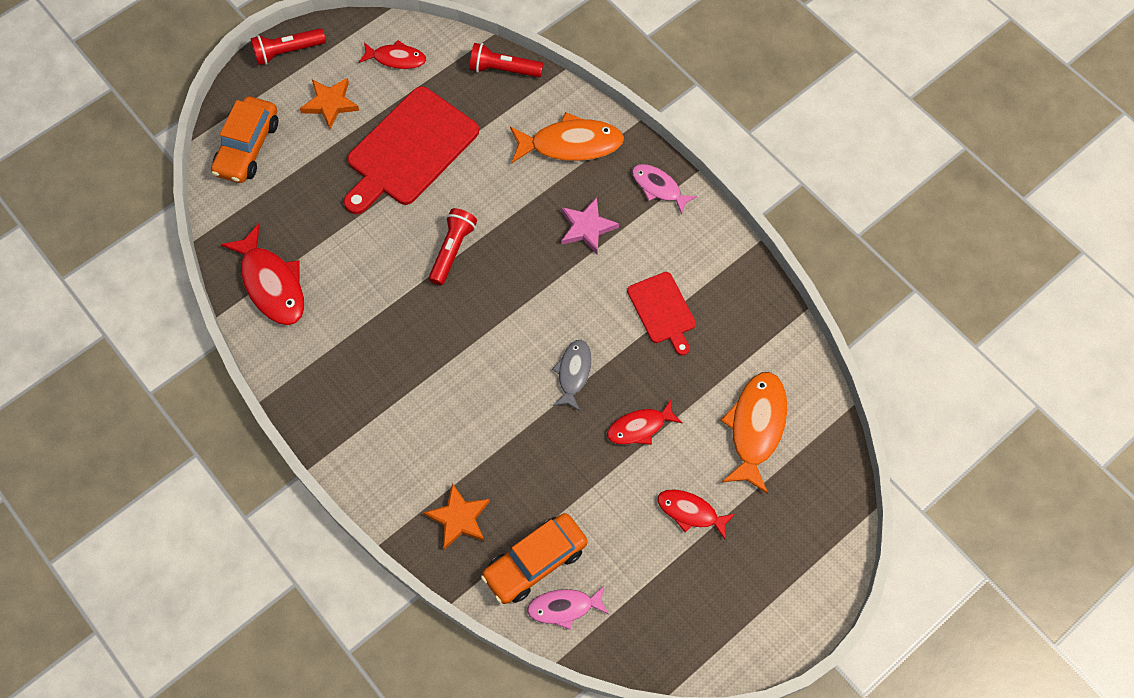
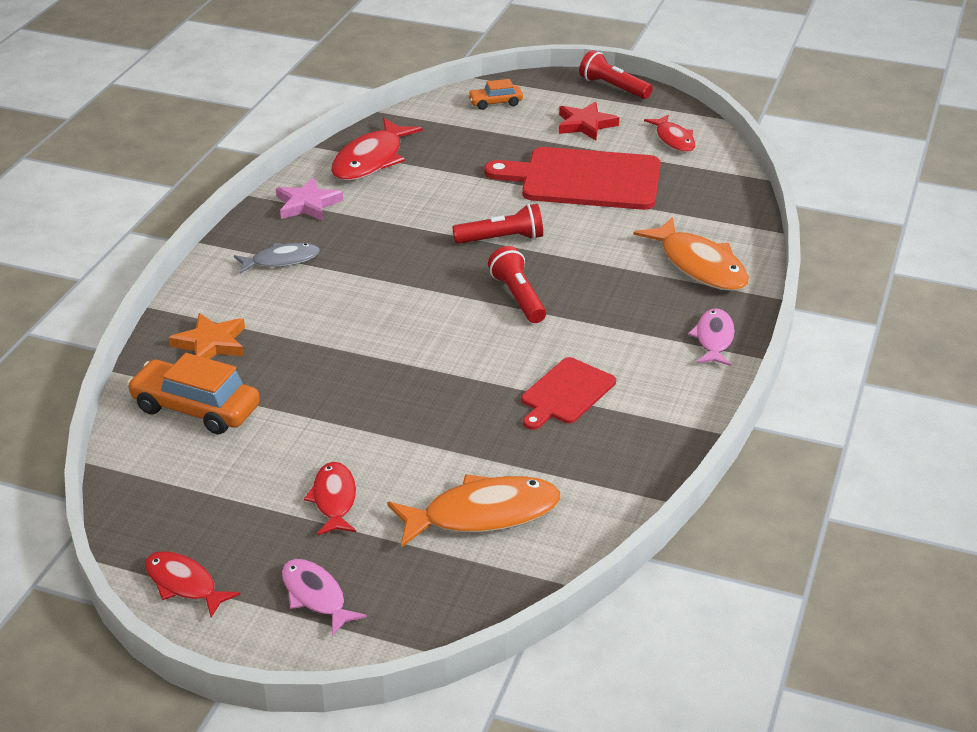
camera: 60 degrees right, 30 degrees down
(247, 147) = (495, 103): orange car -> orange car, size x0.55
(330, 103) = (585, 124): orange star -> red star
(503, 69) = (735, 198): red flashlight -> red flashlight (518, 297)
(564, 607) = (156, 446): pink fish -> pink fish (316, 596)
(573, 373) = (434, 359): grey fish -> grey fish (281, 260)
(587, 227) = (613, 309): pink star -> pink star (307, 204)
(640, 427) = (409, 426): red fish -> red fish (184, 584)

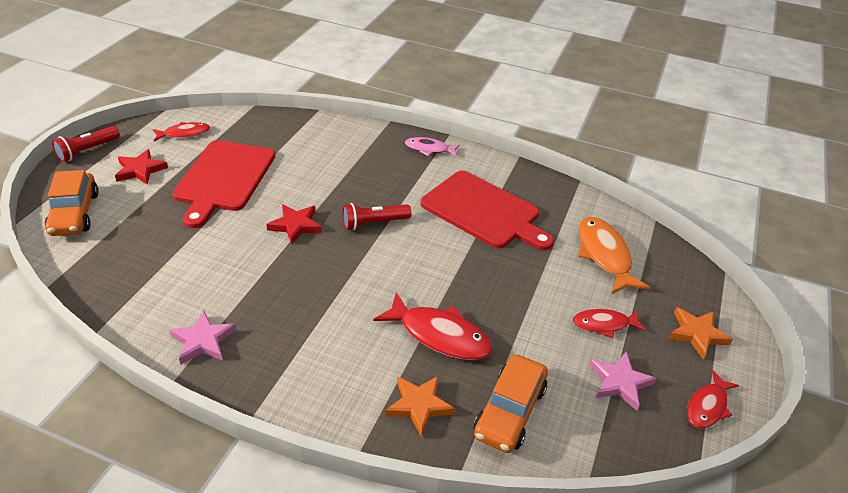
camera: 90 degrees left, 5 degrees up
(231, 504) = (619, 382): none -> pink star
(281, 260) = (295, 358): grey fish -> none
(316, 596) = (697, 334): pink fish -> orange star
(371, 160) = (139, 295): red fish -> red fish (439, 335)
(495, 103) = (74, 213): orange car -> orange car, size x1.83
(502, 239) = (295, 225): red flashlight -> red star
(566, 393) = (483, 211): red cutting board -> red cutting board, size x1.83
(699, 265) = (349, 144): orange fish -> none

